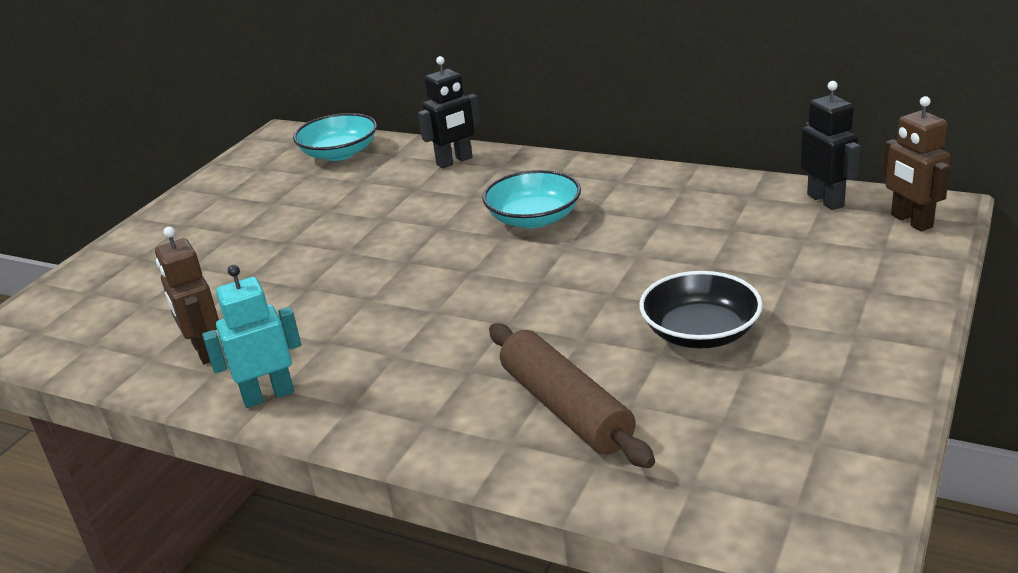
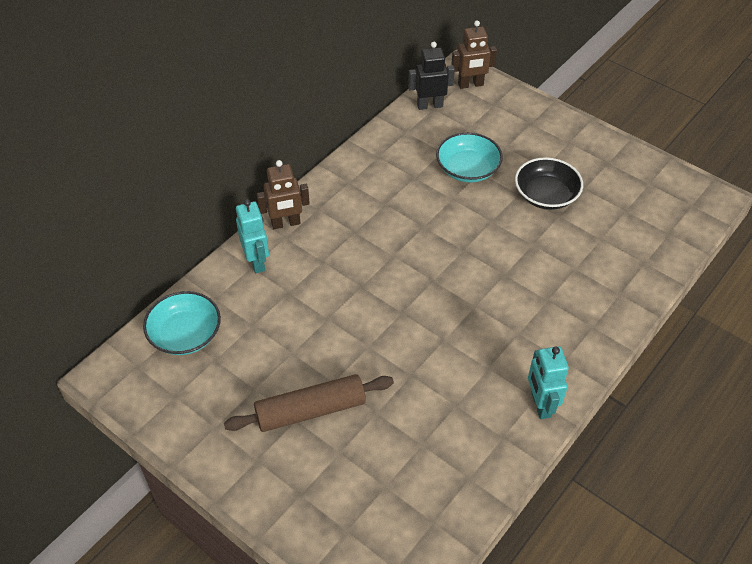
camera: 80 degrees left, 20 degrees up
(205, 351) = (473, 441): brown robot -> brown robot (286, 223)
(454, 161) = (257, 261): black robot -> turquoise robot
(534, 218) = (377, 235): turquoise bowl -> turquoise bowl (467, 169)
(566, 408) = (597, 265): brown rolling pin -> brown rolling pin (311, 410)

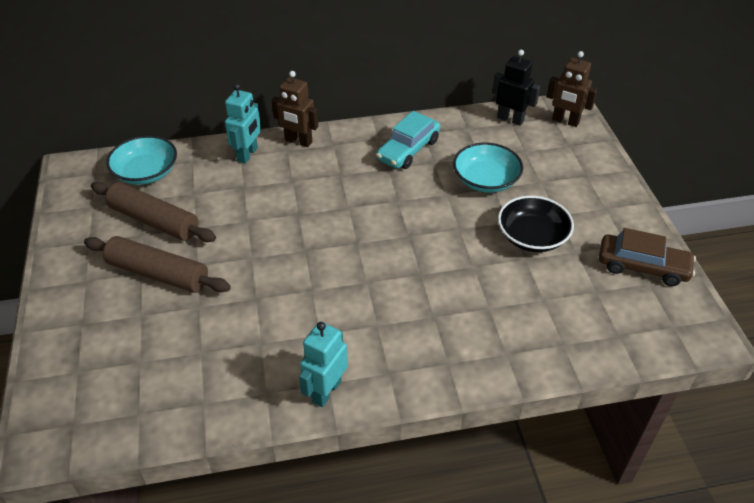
camera: 40 degrees right, 5 degrees down
(249, 370) = (154, 221): none -> brown rolling pin
(383, 178) = (408, 150): none -> turquoise car
(634, 173) = (642, 267): none -> brown car

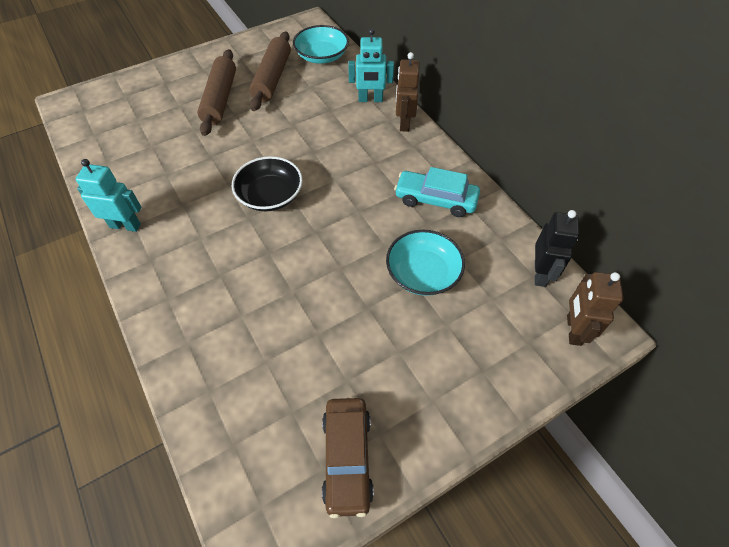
camera: 70 degrees right, 10 degrees up
(532, 236) = (353, 333): black bowl -> black bowl (270, 195)

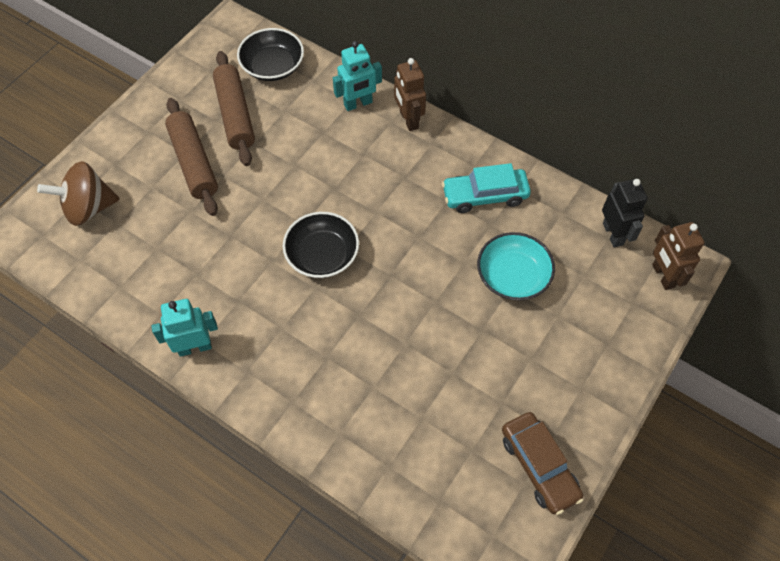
camera: 25 degrees left, 5 degrees up
(126, 104) = (88, 208): none -> brown spinning top
(322, 56) = (272, 66): turquoise bowl -> black bowl

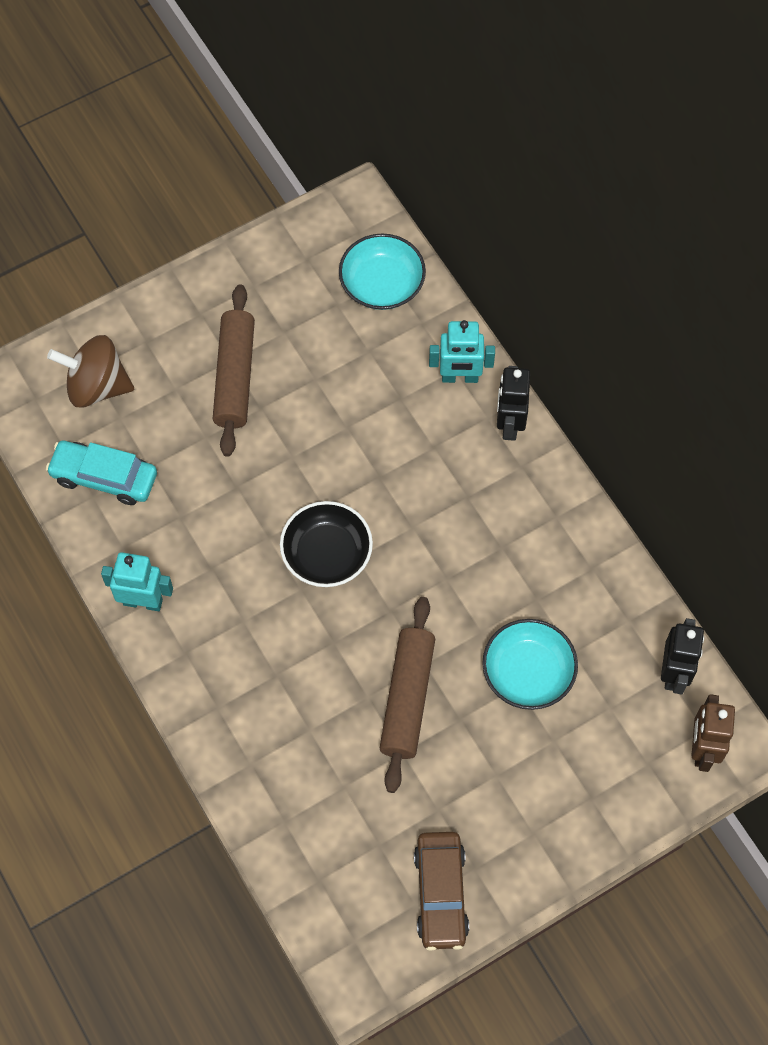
camera: 25 degrees right, 5 degrees up
(235, 115) = (309, 333): brown rolling pin -> brown rolling pin (407, 698)
(272, 66) = (382, 284): black bowl -> turquoise bowl
(408, 120) = (509, 424): brown robot -> black robot
(485, 196) = (549, 560): turquoise car -> turquoise car (104, 477)

